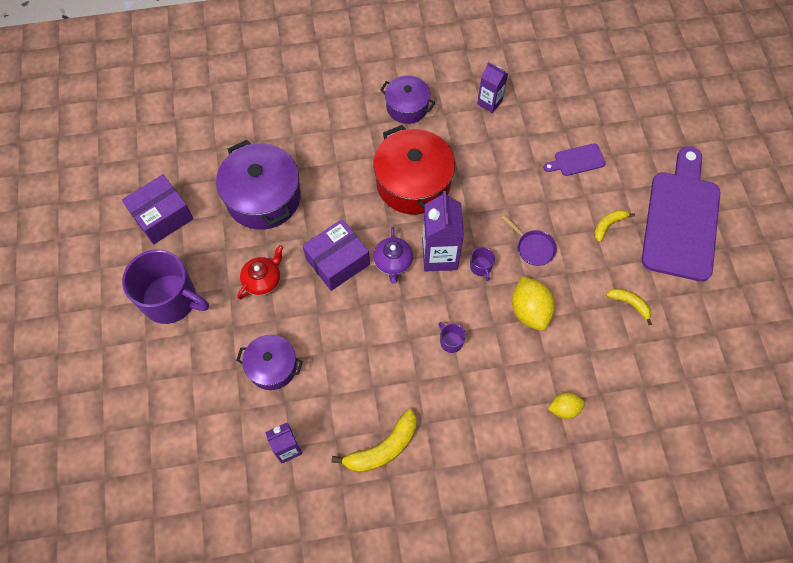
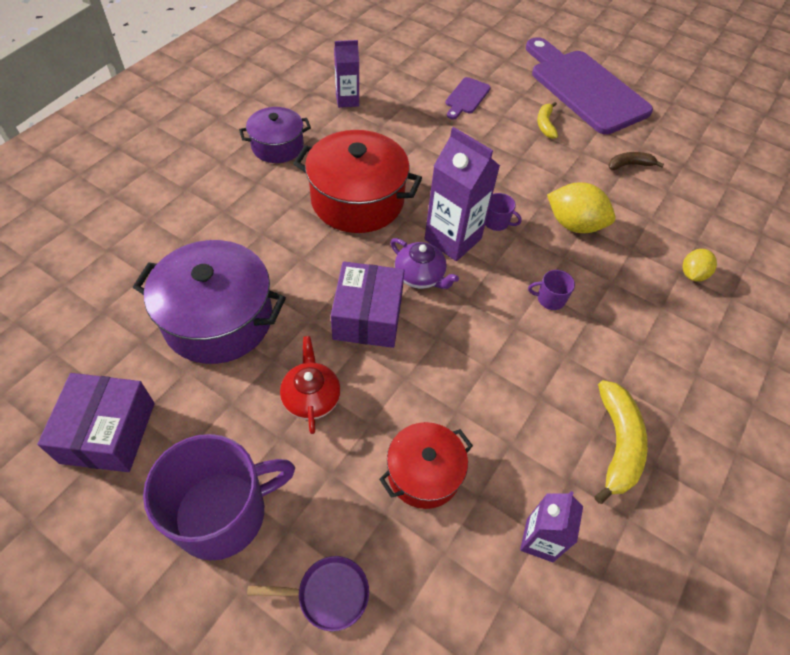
camera: 50 degrees left, 10 degrees down
(272, 367) = (424, 473): purple pot -> red pot
(533, 248) = (516, 178): purple pan -> purple pan (328, 594)
(630, 304) = (629, 165): yellow banana -> brown banana

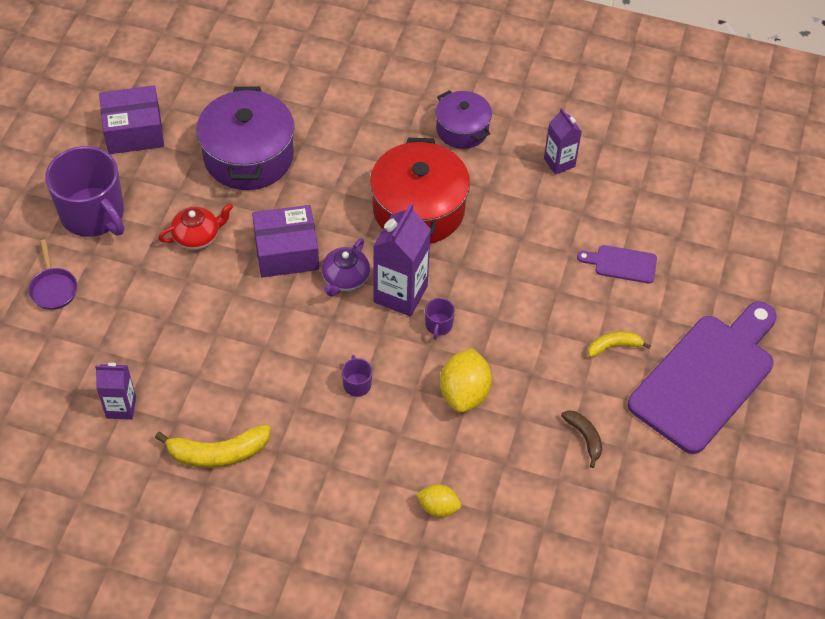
camera: 75 degrees right, 0 degrees up
(424, 473) = (154, 323): red pot -> none

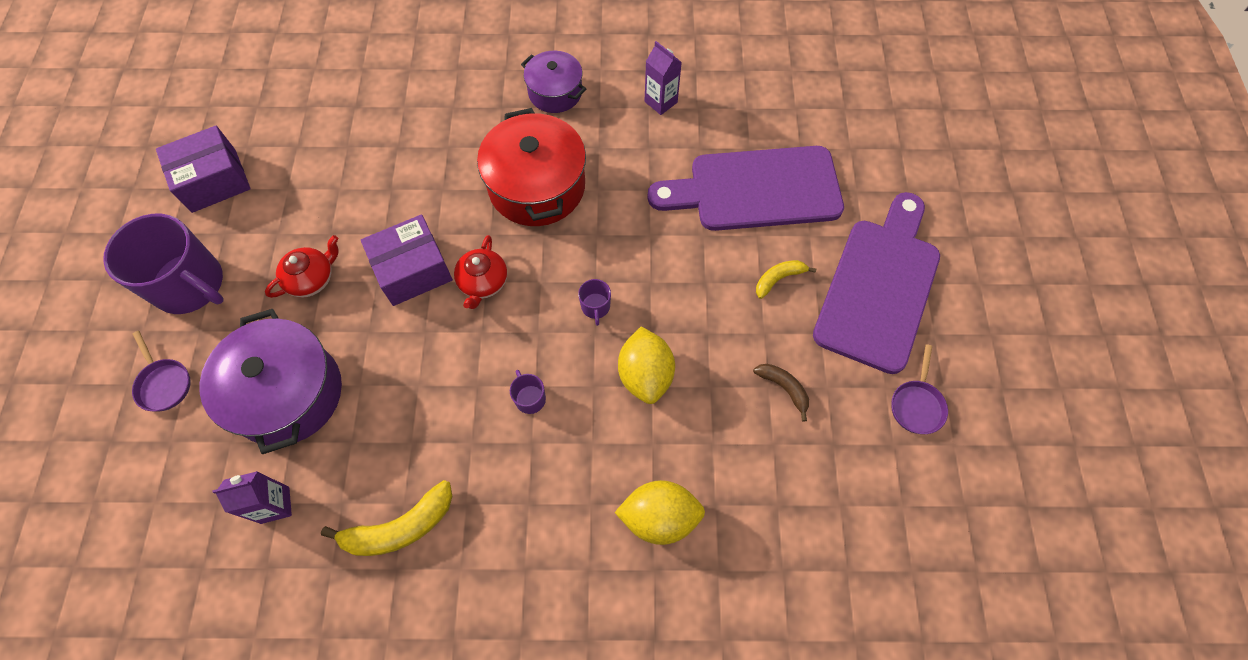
camera: 15 degrees left, 10 degrees up
(248, 156) = (344, 176): purple pot -> purple pot (288, 393)
(345, 279) = (483, 282): purple teapot -> red teapot
(400, 294) = (546, 283): purple carton -> none
(438, 507) = (659, 517): yellow lemon -> yellow lemon, size x1.67
(621, 264) = (756, 190): purple cutting board -> purple cutting board, size x2.34
(701, 484) = (916, 405): none -> purple pan

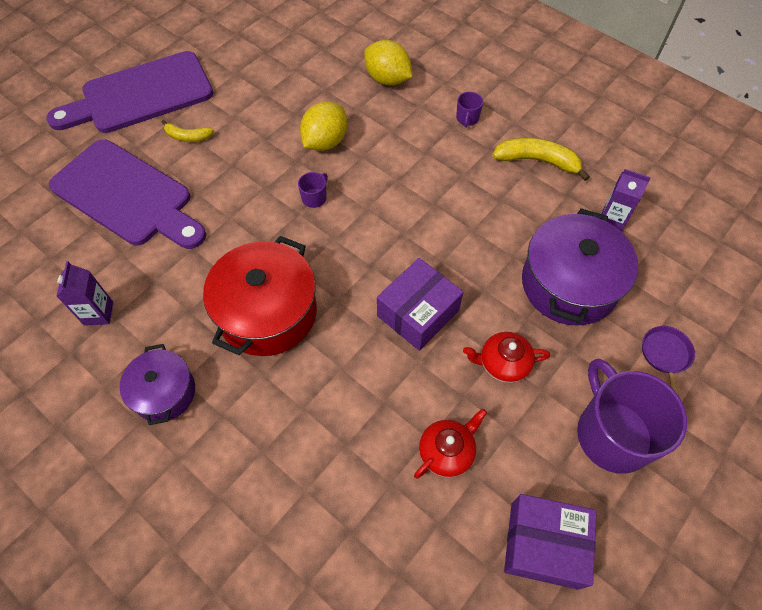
camera: 140 degrees left, 5 degrees down
(413, 270) = (418, 313): purple box -> purple box turned 60 degrees counterclockwise
(483, 282) = (374, 266): red teapot -> red teapot (447, 451)
(530, 398) = (406, 175): purple mug -> purple mug (467, 118)
(784, 388) = (258, 87): brown banana -> none
(916, 405) = (203, 39): purple pan -> none

